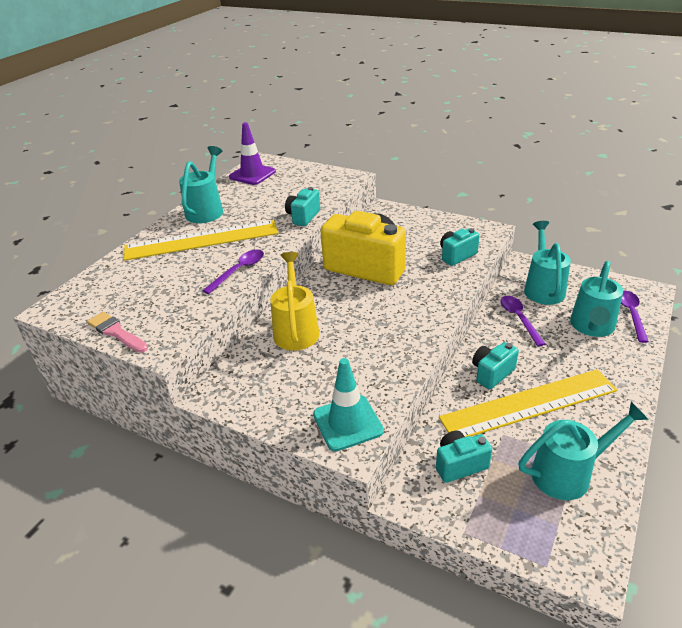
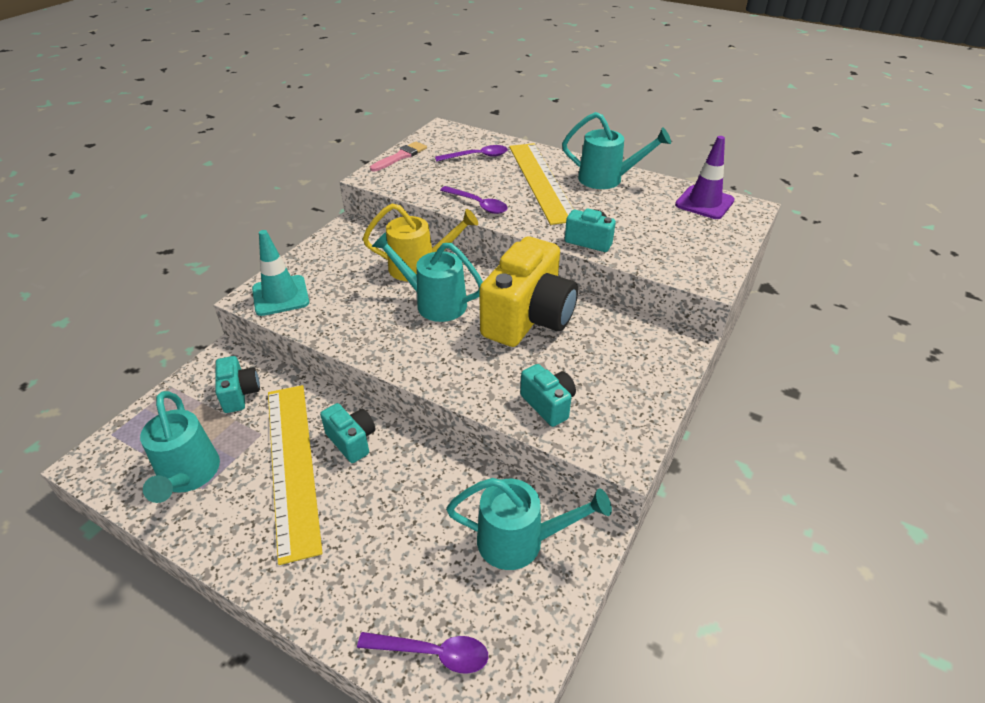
camera: 90 degrees right, 5 degrees up
(519, 319) = (449, 491): purple spoon -> purple spoon (477, 156)
(591, 327) = (412, 579): turquoise watering can -> turquoise watering can (434, 303)

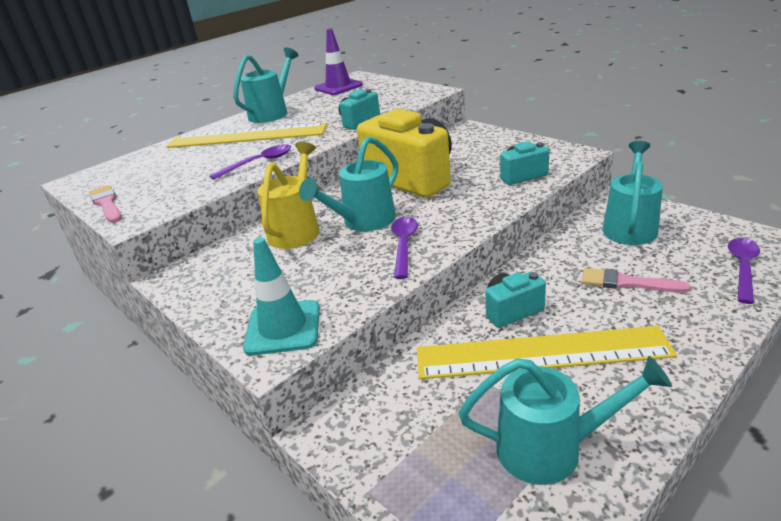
camera: 70 degrees left, 10 degrees down
(240, 394) = (411, 407): turquoise camera -> none
(398, 532) = (626, 283): none -> pink brush
(477, 156) = (164, 163): purple spoon -> purple spoon (404, 245)

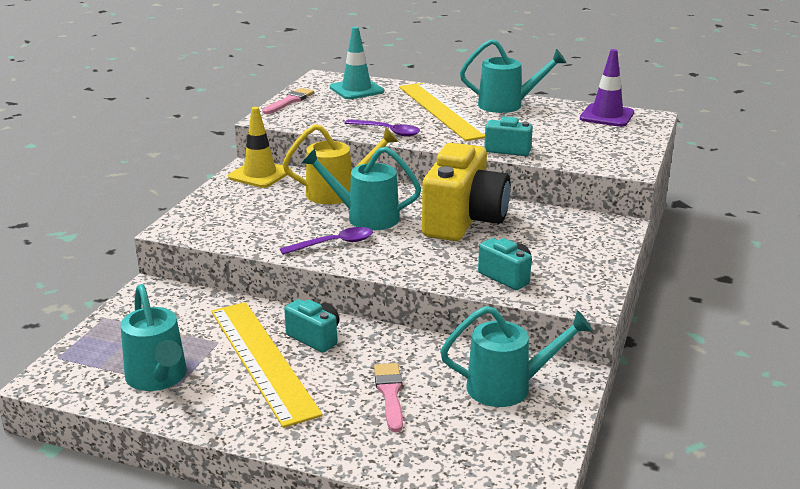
camera: 60 degrees right, 5 degrees down
(198, 271) = (260, 174): none -> yellow traffic cone
(283, 328) = (203, 225): turquoise traffic cone -> turquoise traffic cone (356, 90)
(742, 268) = (457, 465): purple spoon -> none

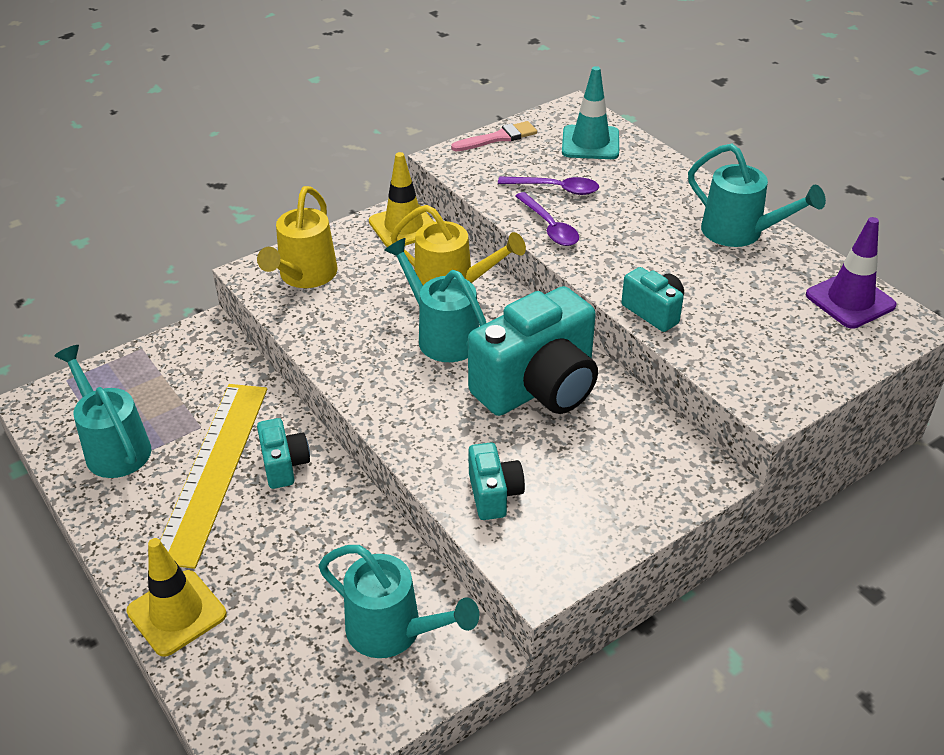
camera: 35 degrees right, 15 degrees up
(158, 378) = (114, 447): turquoise watering can -> turquoise watering can turned 135 degrees clockwise
(218, 219) = (304, 276): none -> yellow watering can
(334, 244) = (373, 361): purple spoon -> purple spoon (556, 189)
(341, 445) = (177, 613): none -> yellow traffic cone
(390, 394) = (278, 575): pink brush -> none
(443, 110) = (650, 214): yellow ruler -> none
(464, 221) = (538, 387): yellow camera -> turquoise camera

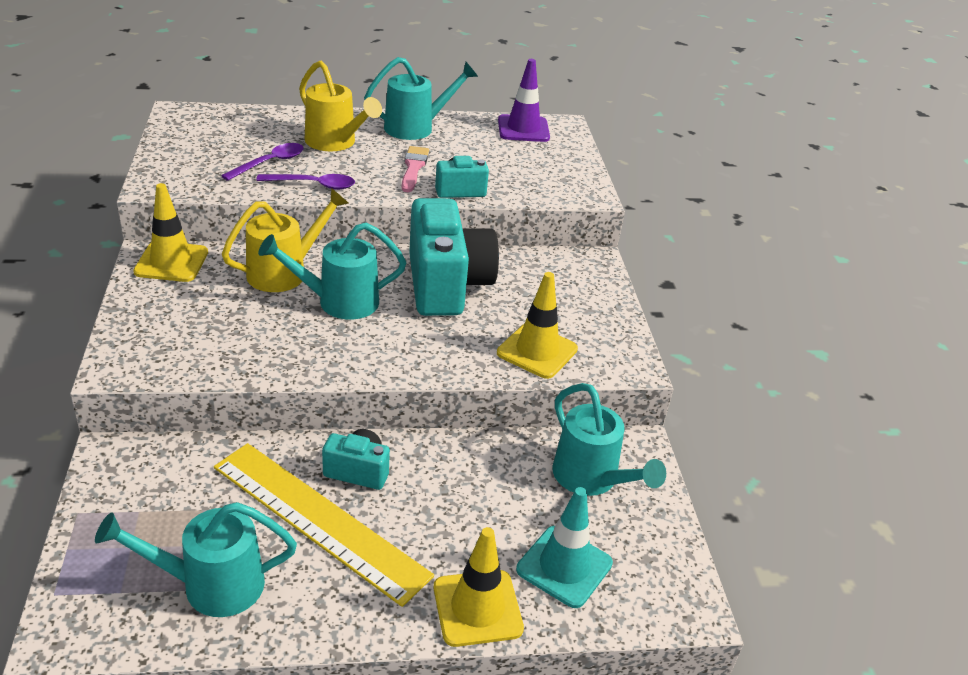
camera: 65 degrees left, 5 degrees down
(304, 276) = (165, 340): yellow watering can -> yellow watering can (335, 143)
(394, 631) = (591, 479): turquoise watering can -> turquoise watering can turned 90 degrees clockwise
(494, 494) = (537, 351): turquoise camera -> yellow traffic cone
(498, 138) = (163, 155): pink brush -> pink brush (413, 167)
(590, 143) = (233, 126): turquoise traffic cone -> turquoise traffic cone (564, 566)

